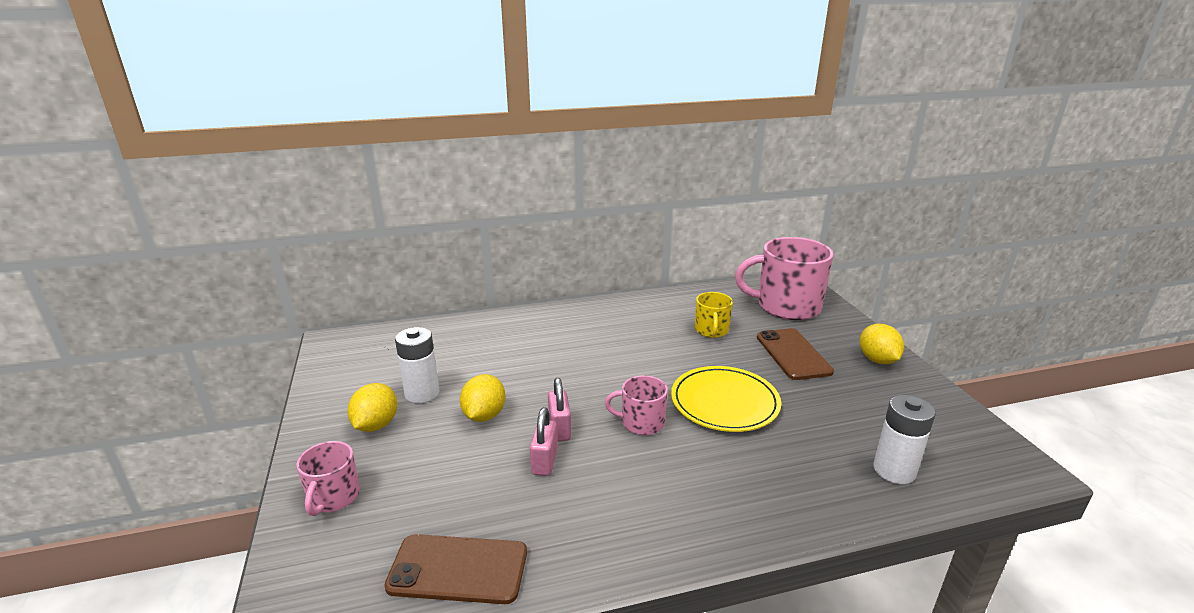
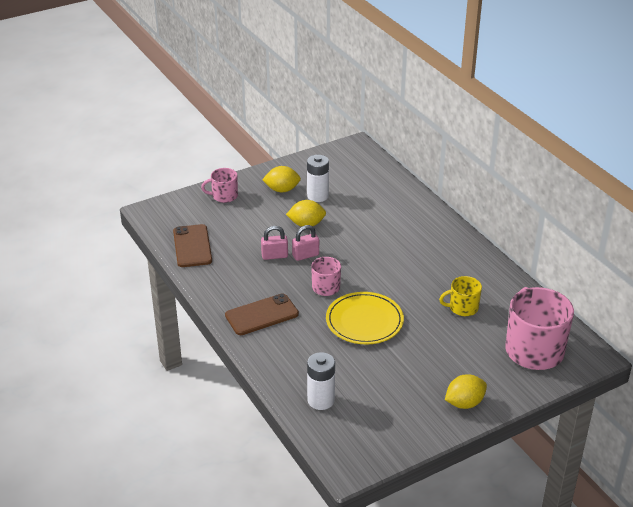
camera: 75 degrees right, 10 degrees up
(793, 354) = (448, 354): brown phone -> brown phone (262, 315)

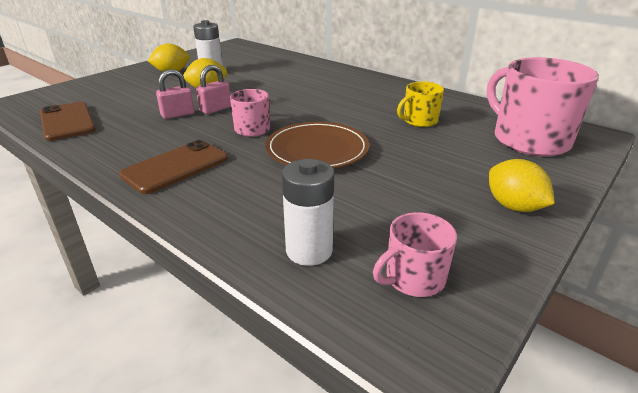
camera: 20 degrees left, 5 degrees down
(224, 196) = (106, 83): pink mug -> pink mug (413, 278)
(364, 321) = (317, 149): yellow plate -> brown plate
(464, 403) = (513, 206): yellow lemon -> yellow lemon turned 75 degrees counterclockwise

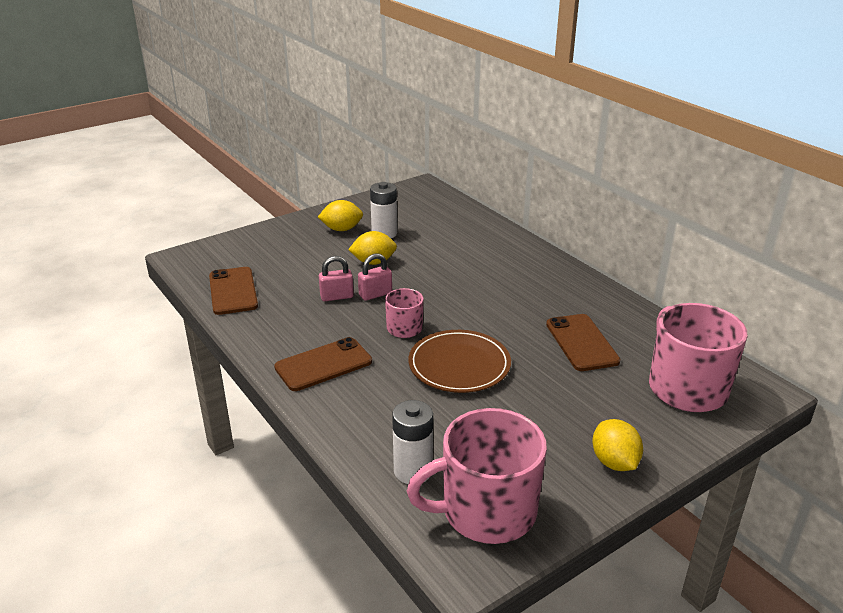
camera: 15 degrees right, 0 degrees up
(413, 278) = (486, 511): pink mug -> pink mug, size x1.94
(419, 121) = (582, 342): yellow mug -> brown phone

